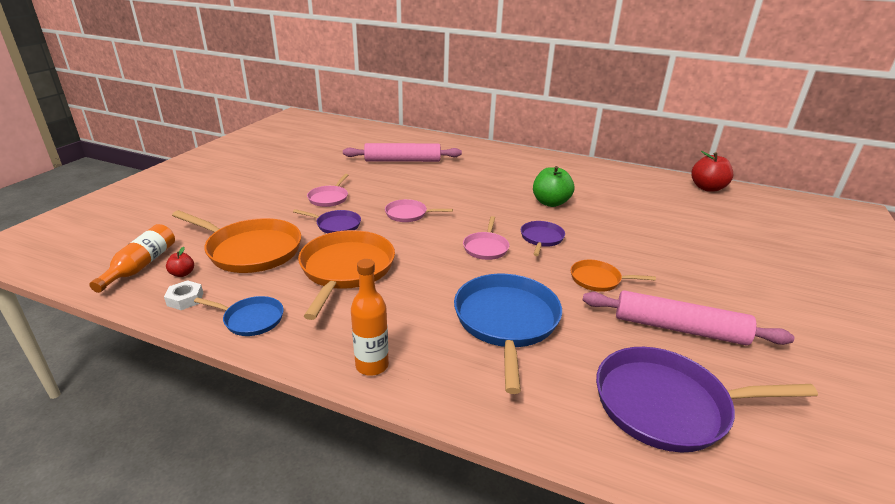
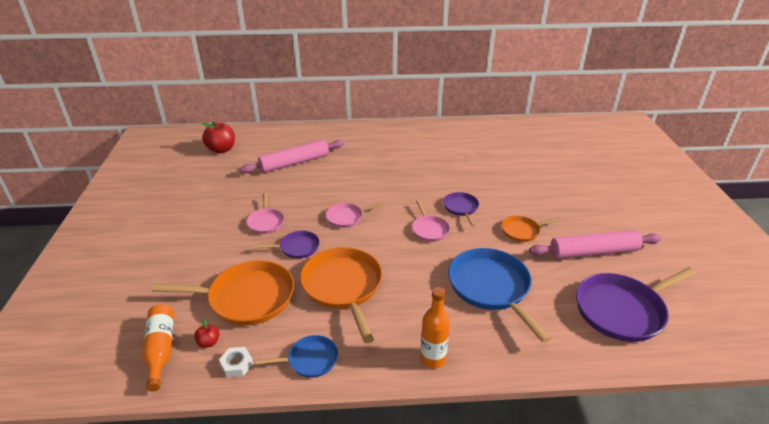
camera: 25 degrees left, 5 degrees up
(550, 203) = (443, 172): green apple -> none
(707, 188) = (536, 126): red apple -> red apple (221, 149)

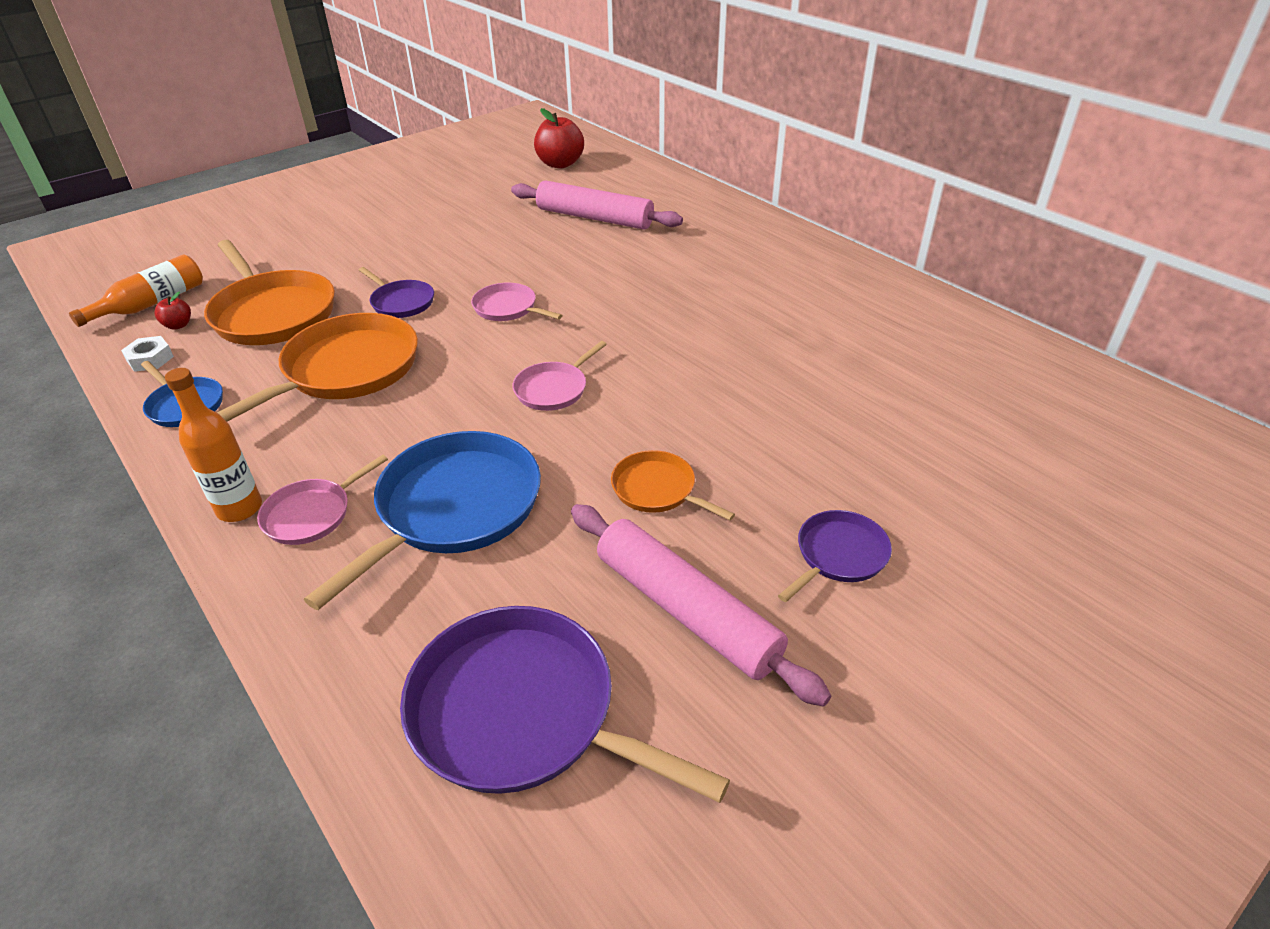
camera: 55 degrees right, 5 degrees up
(266, 222) = (434, 259): pink pan -> pink pan (311, 514)
(461, 208) = (651, 397): purple pan -> purple pan (838, 555)

